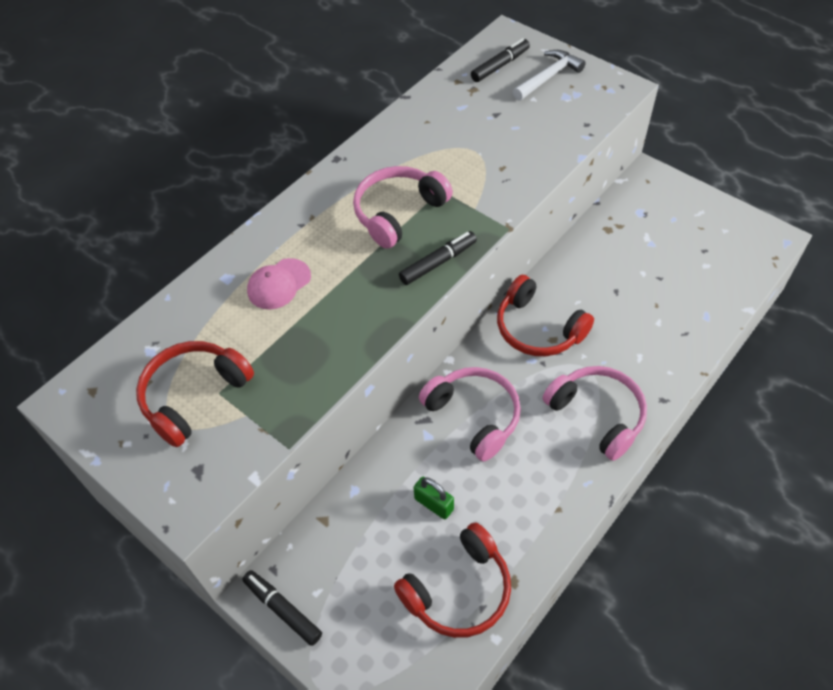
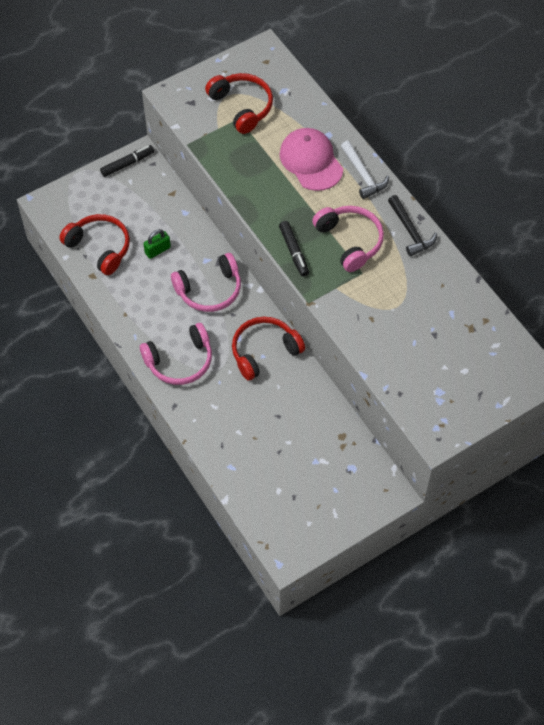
camera: 105 degrees right, 5 degrees up
(279, 284) = (311, 161): pink cap -> pink cap, size x1.61
(361, 162) = (410, 231): none -> black hammer
(459, 590) = (100, 247): red headphones -> red headphones turned 150 degrees clockwise
(500, 65) = (496, 357): black marker -> none
(548, 77) = (468, 388): white hammer -> white hammer (363, 175)

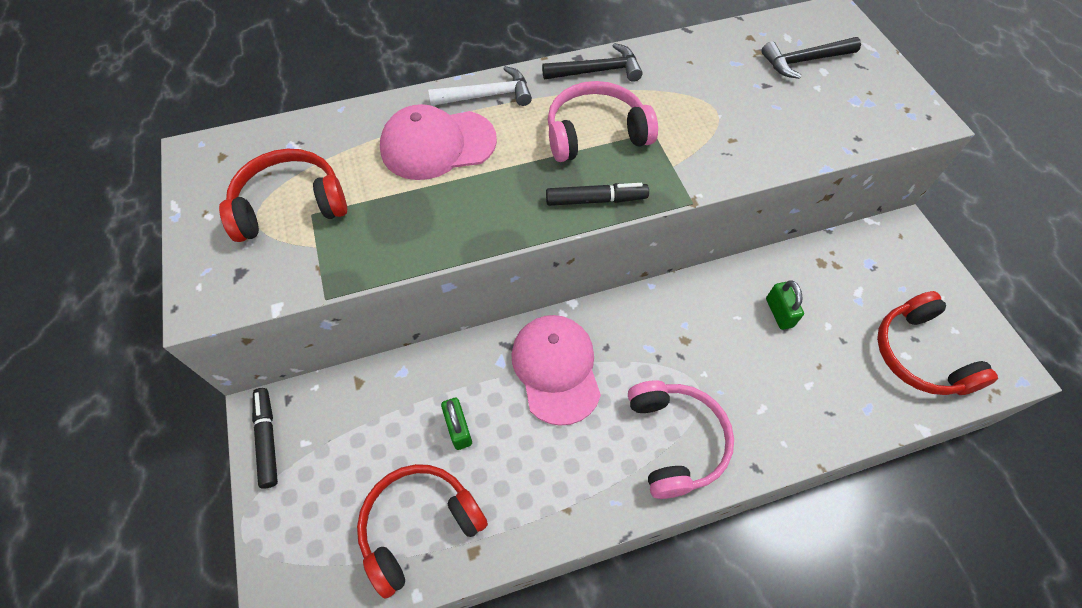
camera: 75 degrees left, 0 degrees up
(209, 290) = (556, 369): pink headphones -> pink cap
(264, 351) = (677, 321): red headphones -> red headphones (919, 355)
(289, 411) = (779, 312): none -> green padlock
(470, 357) = (804, 61): none -> black hammer

